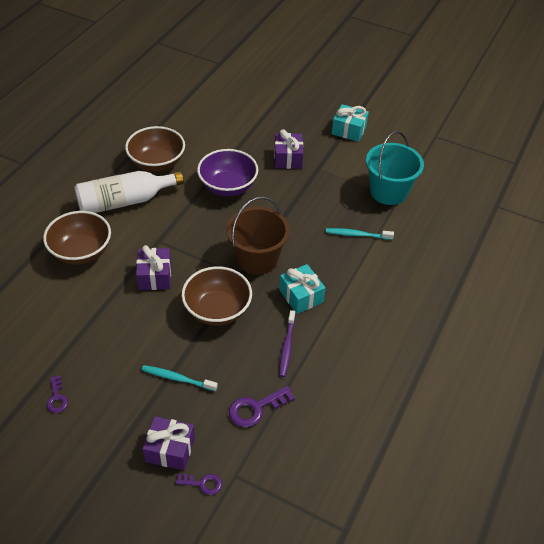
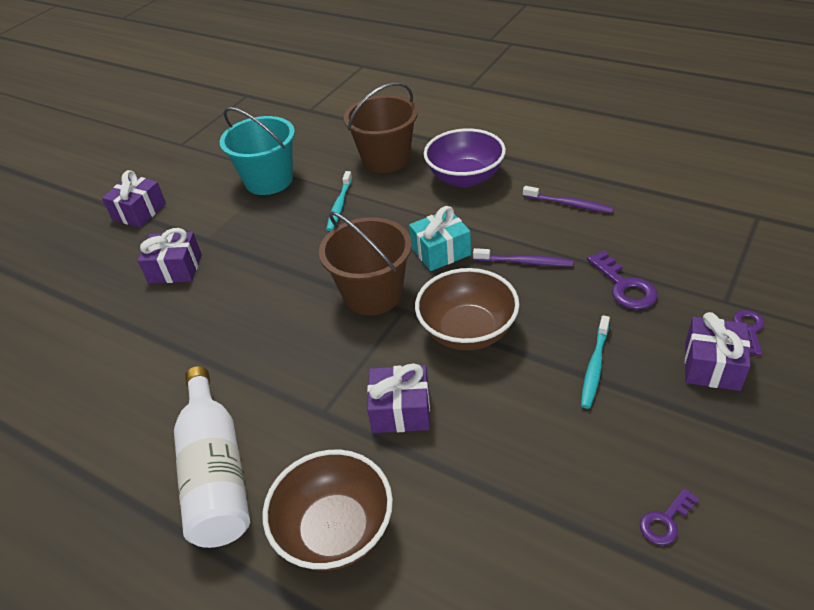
camera: 80 degrees left, 5 degrees down
(57, 398) = (665, 521): purple key -> purple key turned 150 degrees clockwise
(157, 163) = (128, 432): brown bowl -> none
(228, 186) = (217, 332): purple bowl -> purple bowl (465, 177)
(349, 130) = (139, 212): turquoise gift -> purple gift
(361, 383) = (569, 204): none -> purple toothbrush
(422, 260) = (386, 159): none -> brown bucket

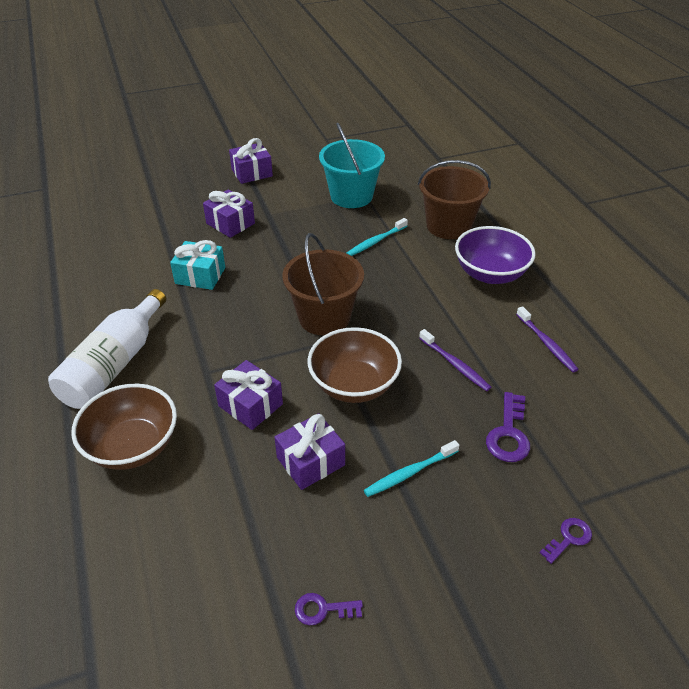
camera: 35 degrees right, 0 degrees up
(441, 251) = (404, 317): turquoise gift -> turquoise gift (200, 275)
(712, 365) = (499, 540): purple gift -> purple gift (310, 461)

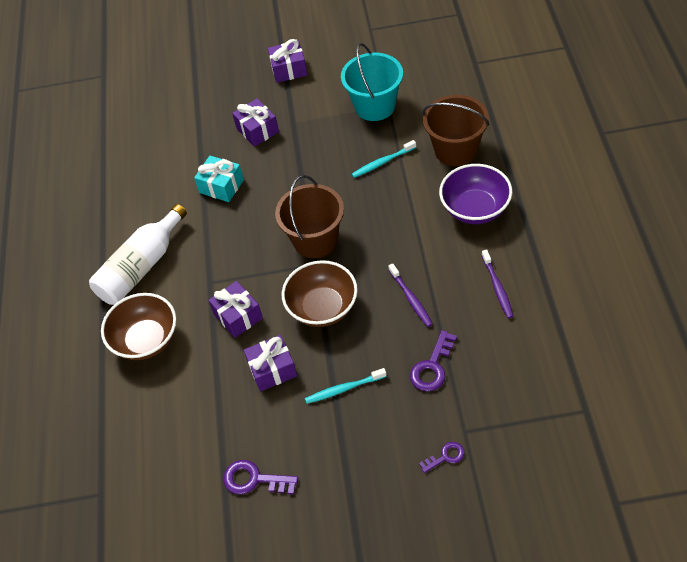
camera: 20 degrees right, 10 degrees up
(322, 609) = (254, 479): purple key -> purple key, size x1.60

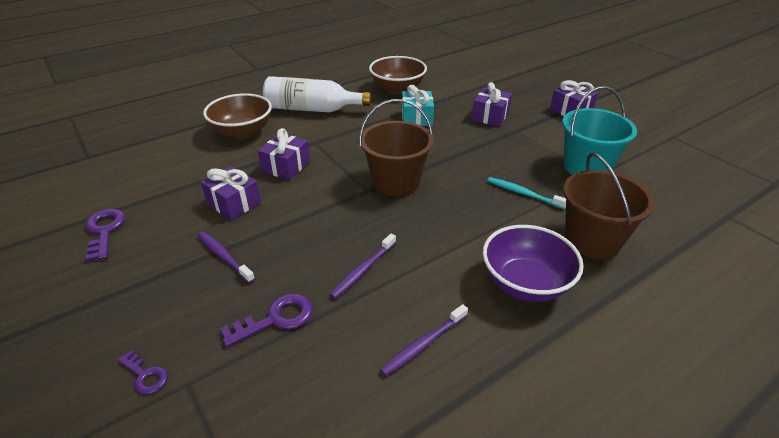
camera: 55 degrees right, 15 degrees down
(322, 308) = (319, 211): brown bowl -> brown bowl (397, 89)
(344, 389) = (224, 256): turquoise toothbrush -> purple toothbrush
(432, 367) = (276, 319): purple key -> purple key turned 150 degrees clockwise

